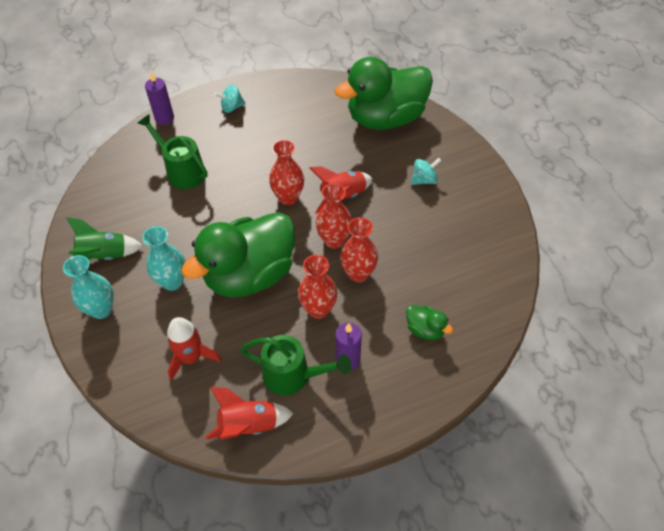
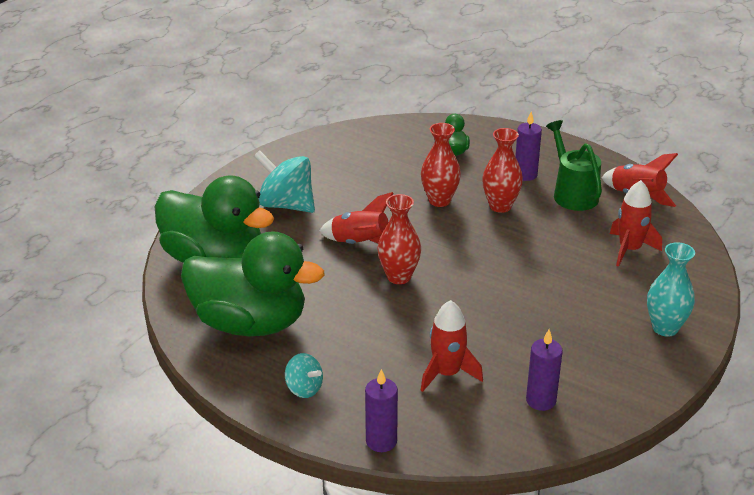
camera: 125 degrees left, 20 degrees down
(104, 255) = (614, 364): green rocket -> none
(119, 199) = (541, 400): none -> purple candle
(172, 282) = (581, 300): turquoise vase -> none
(181, 171) = (447, 374): green watering can -> red rocket
(250, 274) = (514, 257): green duck -> green duck (250, 323)
(334, 240) = (419, 227): red vase -> none
(424, 180) = (286, 205): turquoise spinning top -> turquoise spinning top, size x1.83

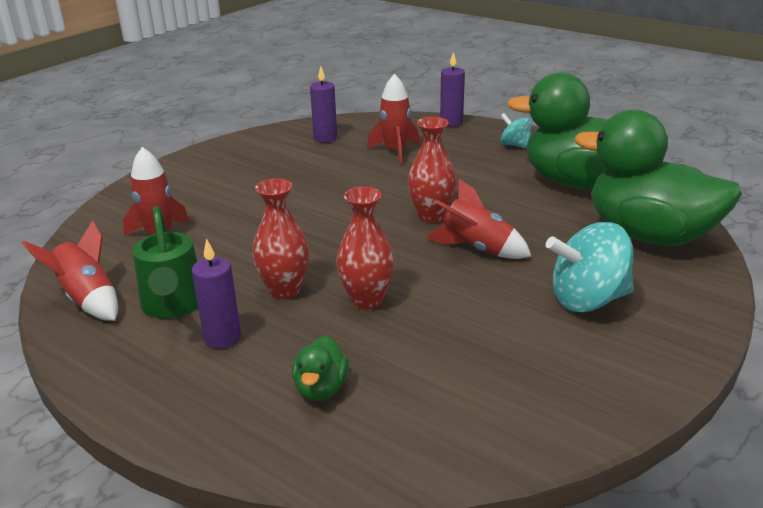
camera: 175 degrees left, 5 degrees down
(286, 205) = (587, 300): turquoise spinning top -> turquoise spinning top turned 135 degrees clockwise
(665, 328) = (187, 175): turquoise vase -> none

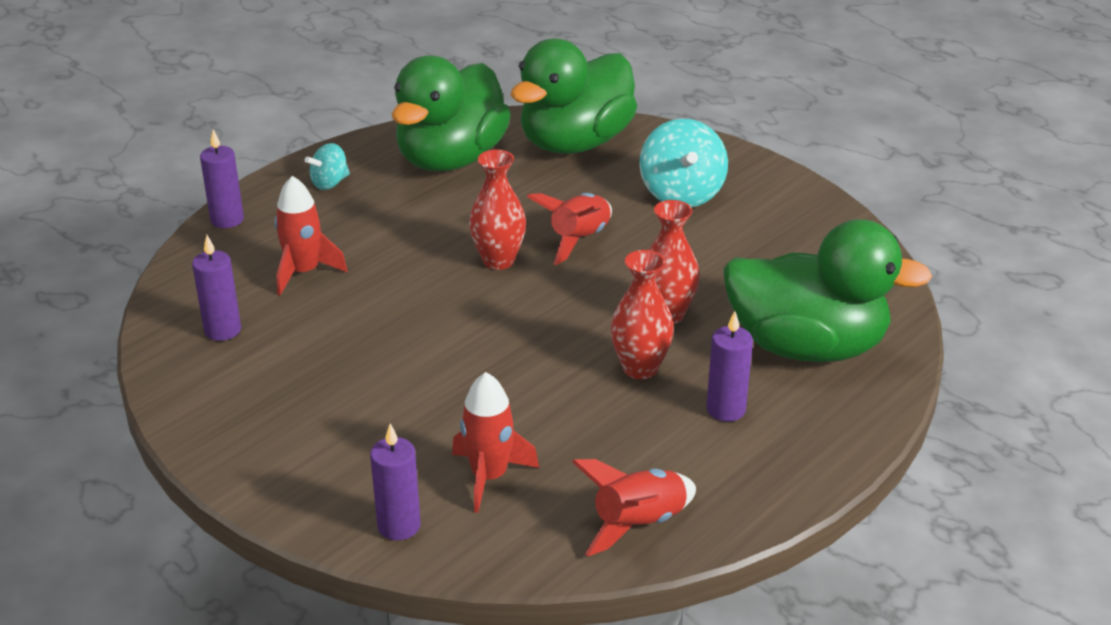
camera: 85 degrees left, 5 degrees up
(120, 211) = (399, 526): none -> purple candle
(173, 306) = (661, 449): green watering can -> none
(321, 389) = (806, 347): green duck -> green duck, size x2.49

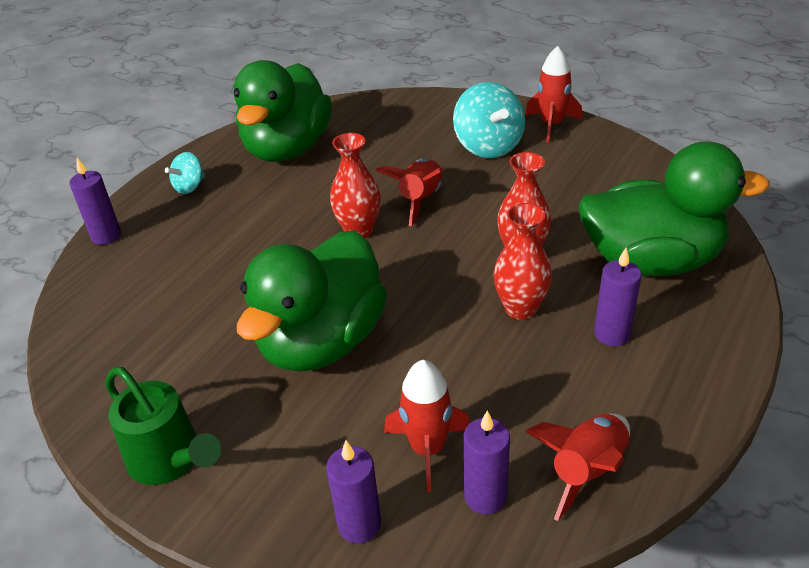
camera: 10 degrees left, 5 degrees up
(223, 330) = (127, 345): purple candle -> purple candle (485, 496)
(238, 440) = (171, 460): none -> green watering can
(304, 272) = (189, 273): red rocket -> red rocket (551, 125)
(575, 143) = (385, 119): green duck -> green duck (322, 342)

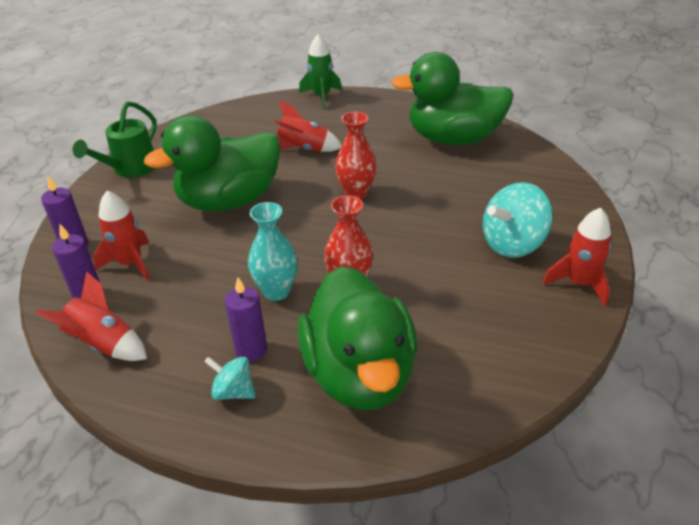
camera: 75 degrees right, 0 degrees up
(106, 236) = (321, 96): purple candle -> green rocket
(189, 187) = (385, 111): turquoise spinning top -> turquoise spinning top (233, 391)
(322, 342) = (229, 201): green duck -> green duck turned 45 degrees counterclockwise
(420, 200) = (408, 216): red rocket -> red rocket (303, 149)
(520, 309) = (276, 291): red vase -> turquoise vase

